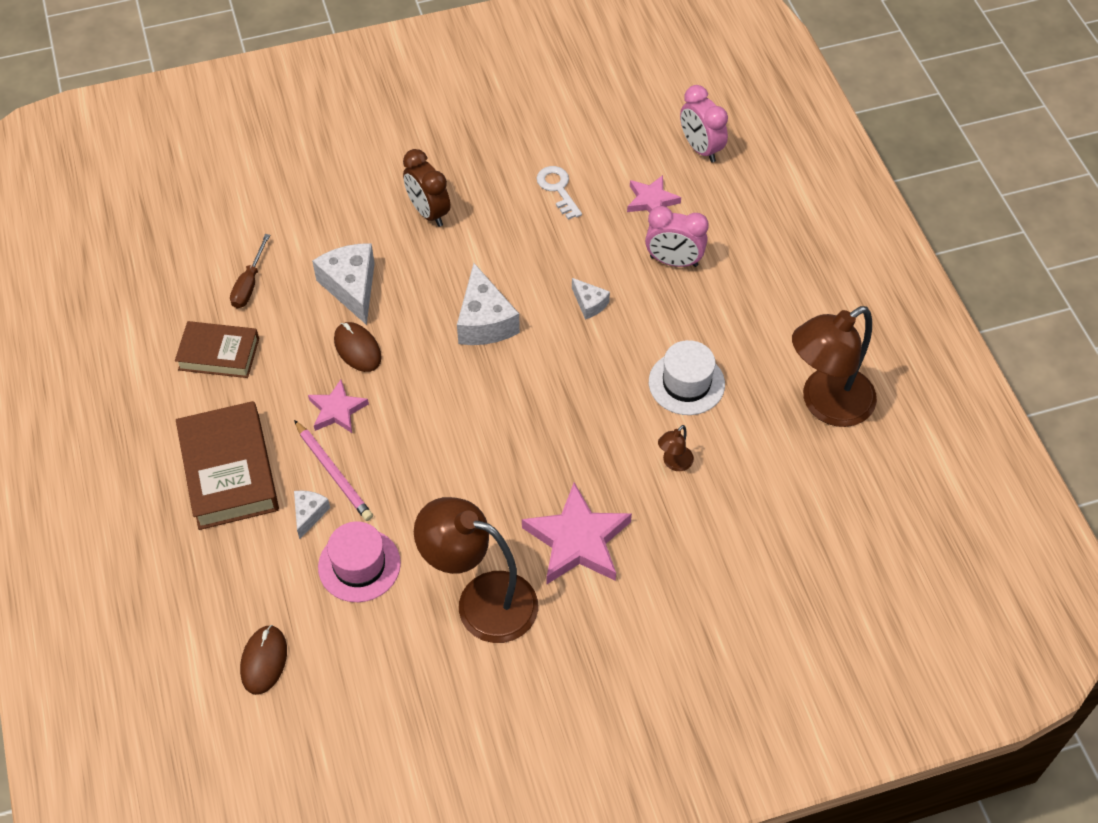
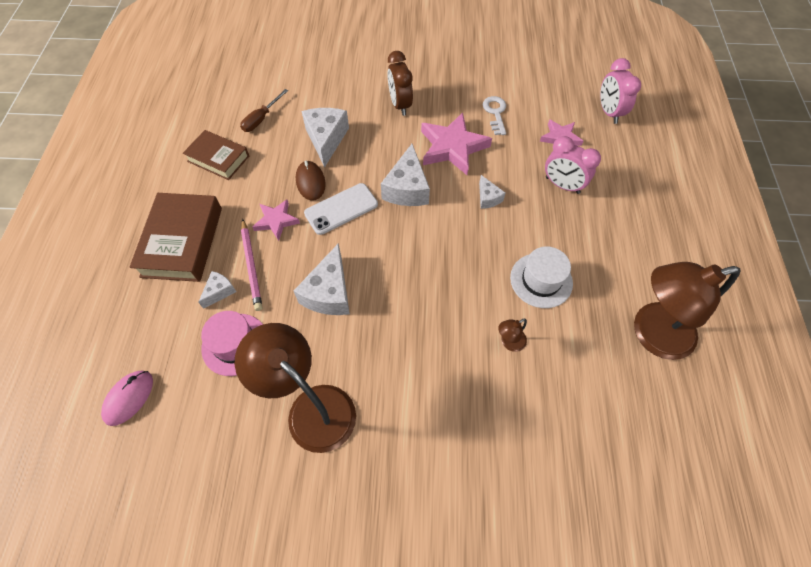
camera: 20 degrees right, 5 degrees up
(264, 661) = (129, 398): brown mouse -> pink mouse
(413, 371) = (341, 209): none -> white phone
(444, 473) = (329, 292): none -> white cheese
(577, 540) = (407, 382): pink star -> pink star (452, 147)

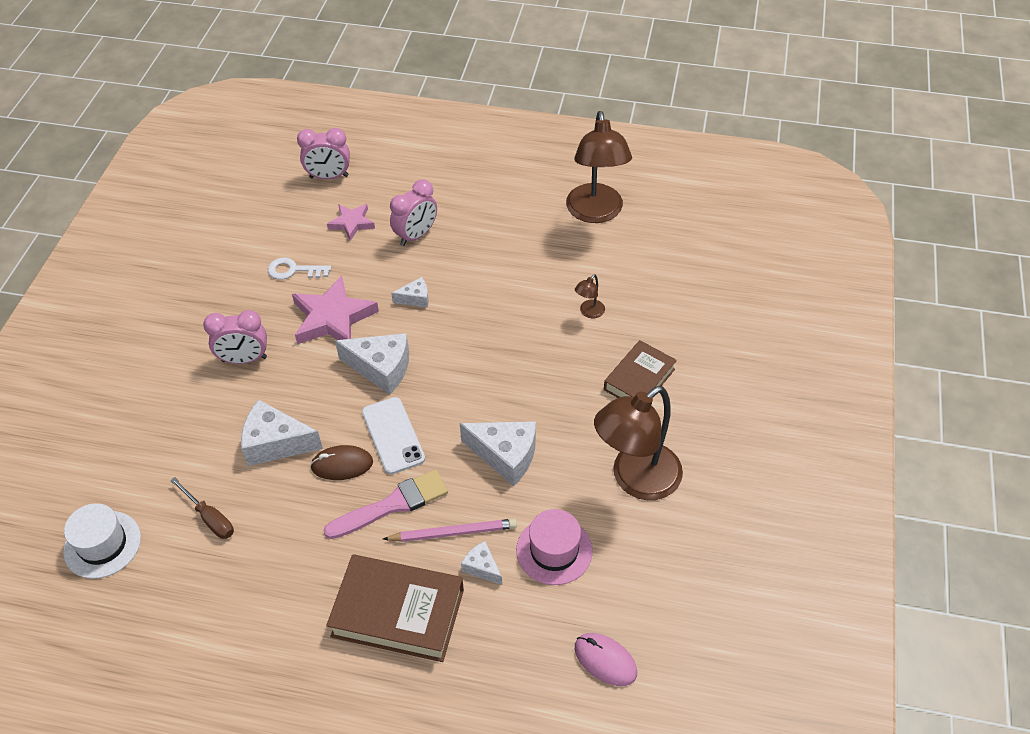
camera: 80 degrees left, 10 degrees down
(218, 158) = (267, 572): brown book -> brown book (639, 379)
(276, 221) = (393, 504): pink star -> pink brush
(400, 105) = (244, 359): brown clock -> pink clock
(509, 342) = (589, 312): brown lamp -> brown lamp turned 60 degrees clockwise
(541, 280) = (526, 276): white hat -> white hat (102, 544)

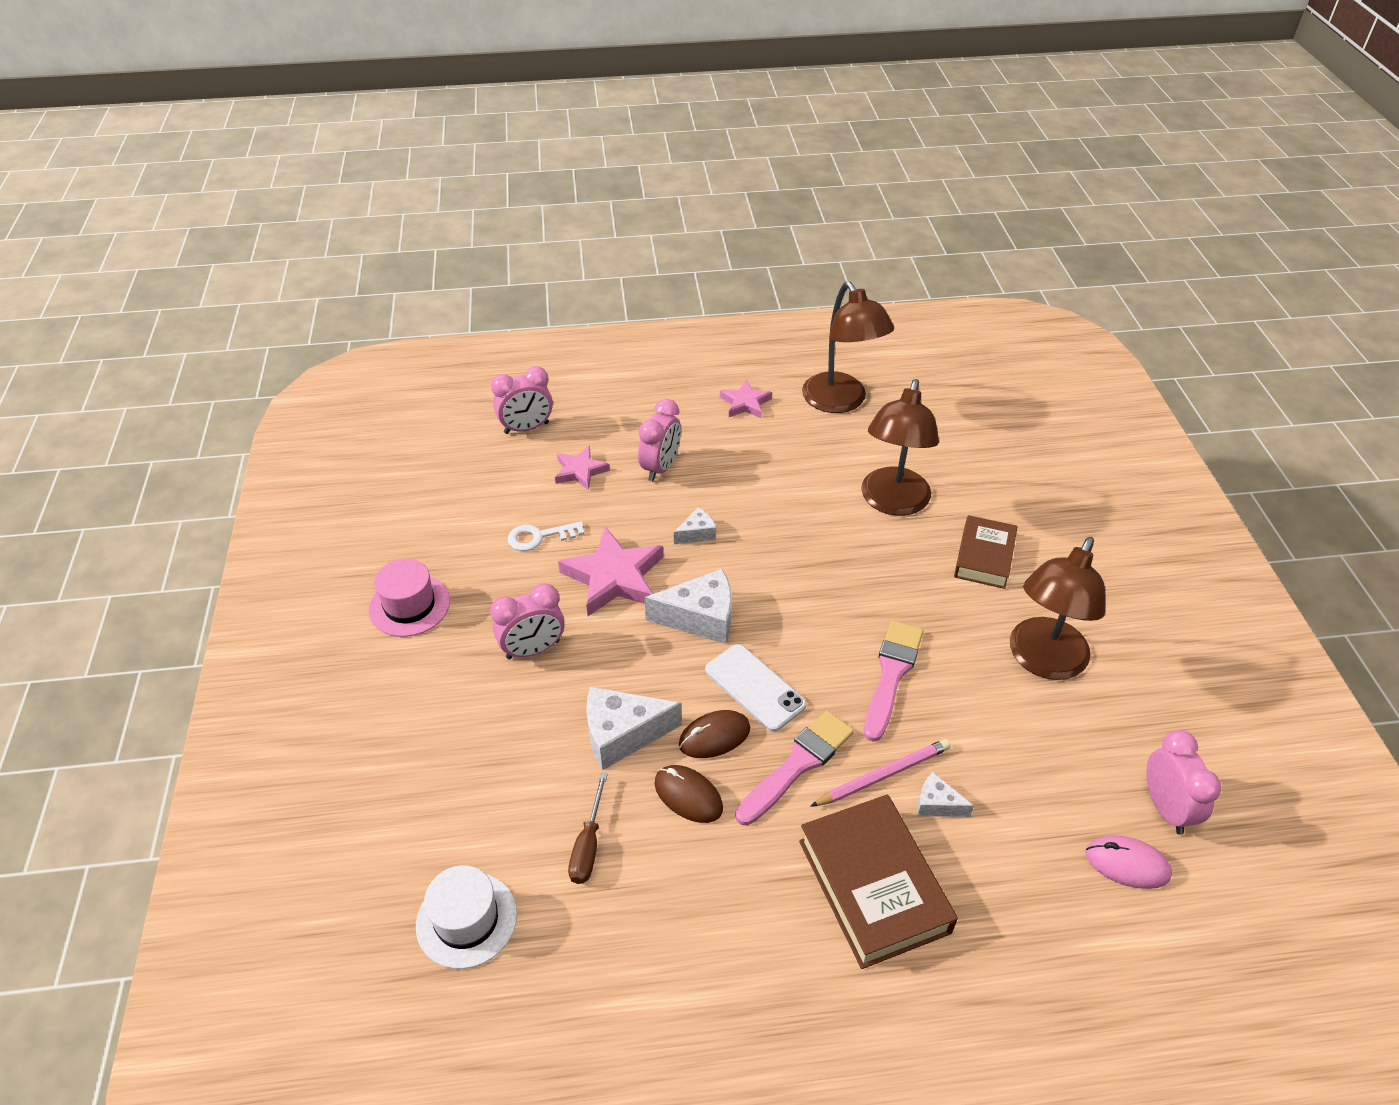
camera: 20 degrees left, 5 degrees down
(210, 518) = (588, 845): brown screwdriver -> brown screwdriver turned 75 degrees clockwise
(299, 504) = (688, 796): none -> brown mouse
(398, 613) = (873, 886): brown book -> brown book turned 75 degrees clockwise
(505, 455) = (891, 674): white cheese -> pink brush
(514, 195) = (745, 403): none -> pink star
(554, 550) = (1003, 761): pink hat -> pink hat (409, 605)
(589, 312) = (892, 502): brown lamp -> brown lamp, size x2.47
(665, 627) = (1165, 808): none -> pink clock

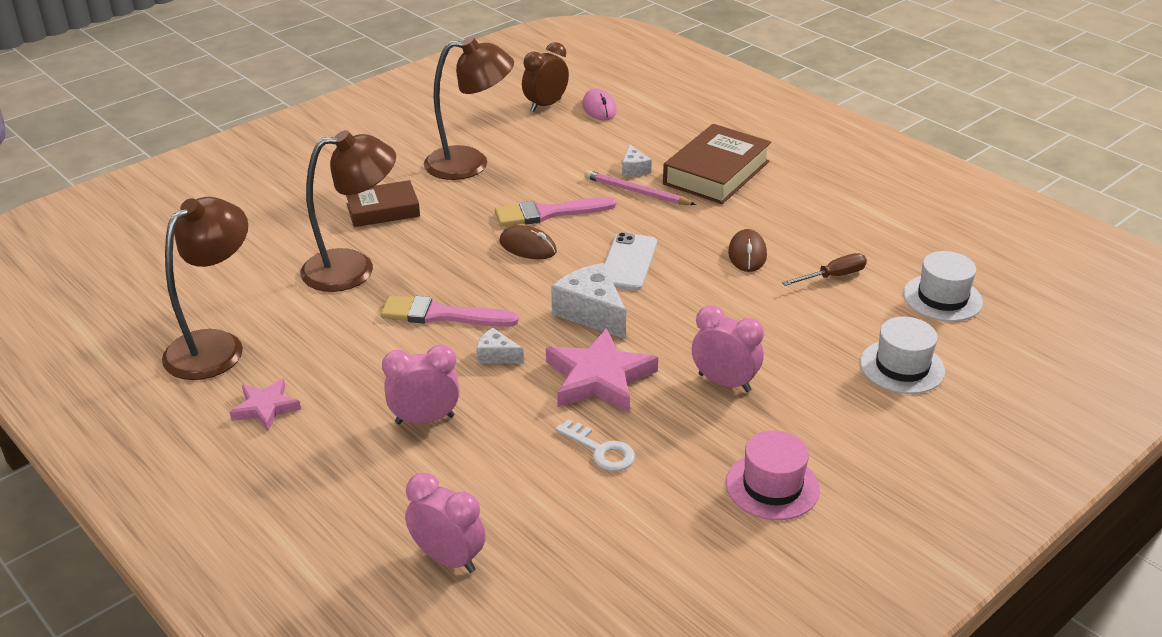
camera: 125 degrees left, 10 degrees down
(423, 791) = (902, 367): none -> white hat
(580, 471) = (481, 473): pink star -> none
(622, 734) = (739, 301): white cheese -> none
(714, 736) = (690, 262): brown mouse -> brown mouse (528, 247)
(798, 764) = (669, 223): pink brush -> pink brush (441, 315)
(1165, 808) = (545, 105): pink clock -> brown clock

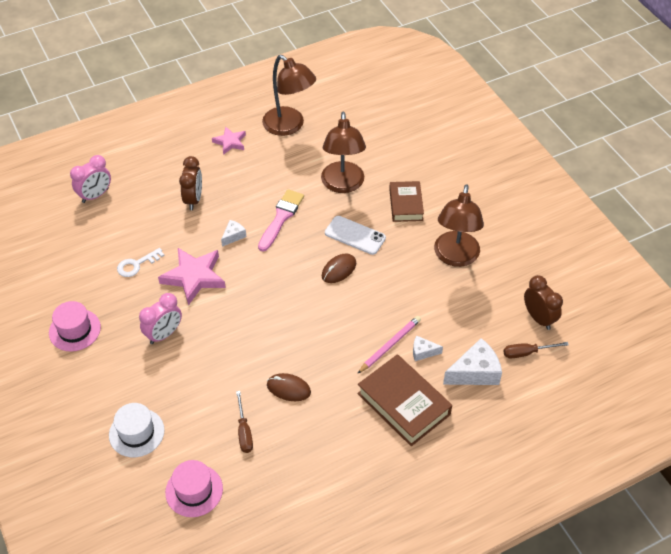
camera: 105 degrees right, 15 degrees up
(425, 419) = (193, 199): pink clock -> brown clock
(548, 213) = (376, 288): pink brush -> none
(591, 313) = (256, 287): white cheese -> white cheese (475, 372)
(599, 108) = (527, 353): pink mouse -> brown screwdriver
(628, 262) = (303, 318): white phone -> white phone (355, 235)
(942, 298) = (194, 490): white hat -> pink hat

